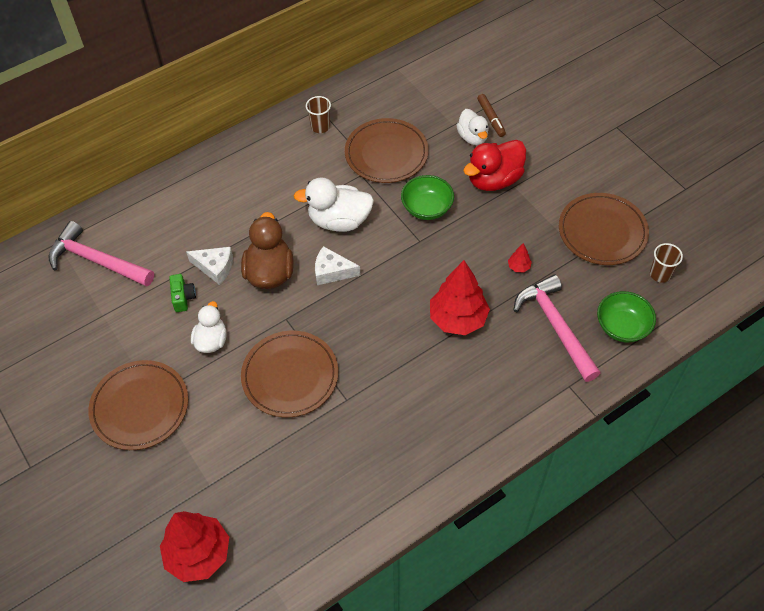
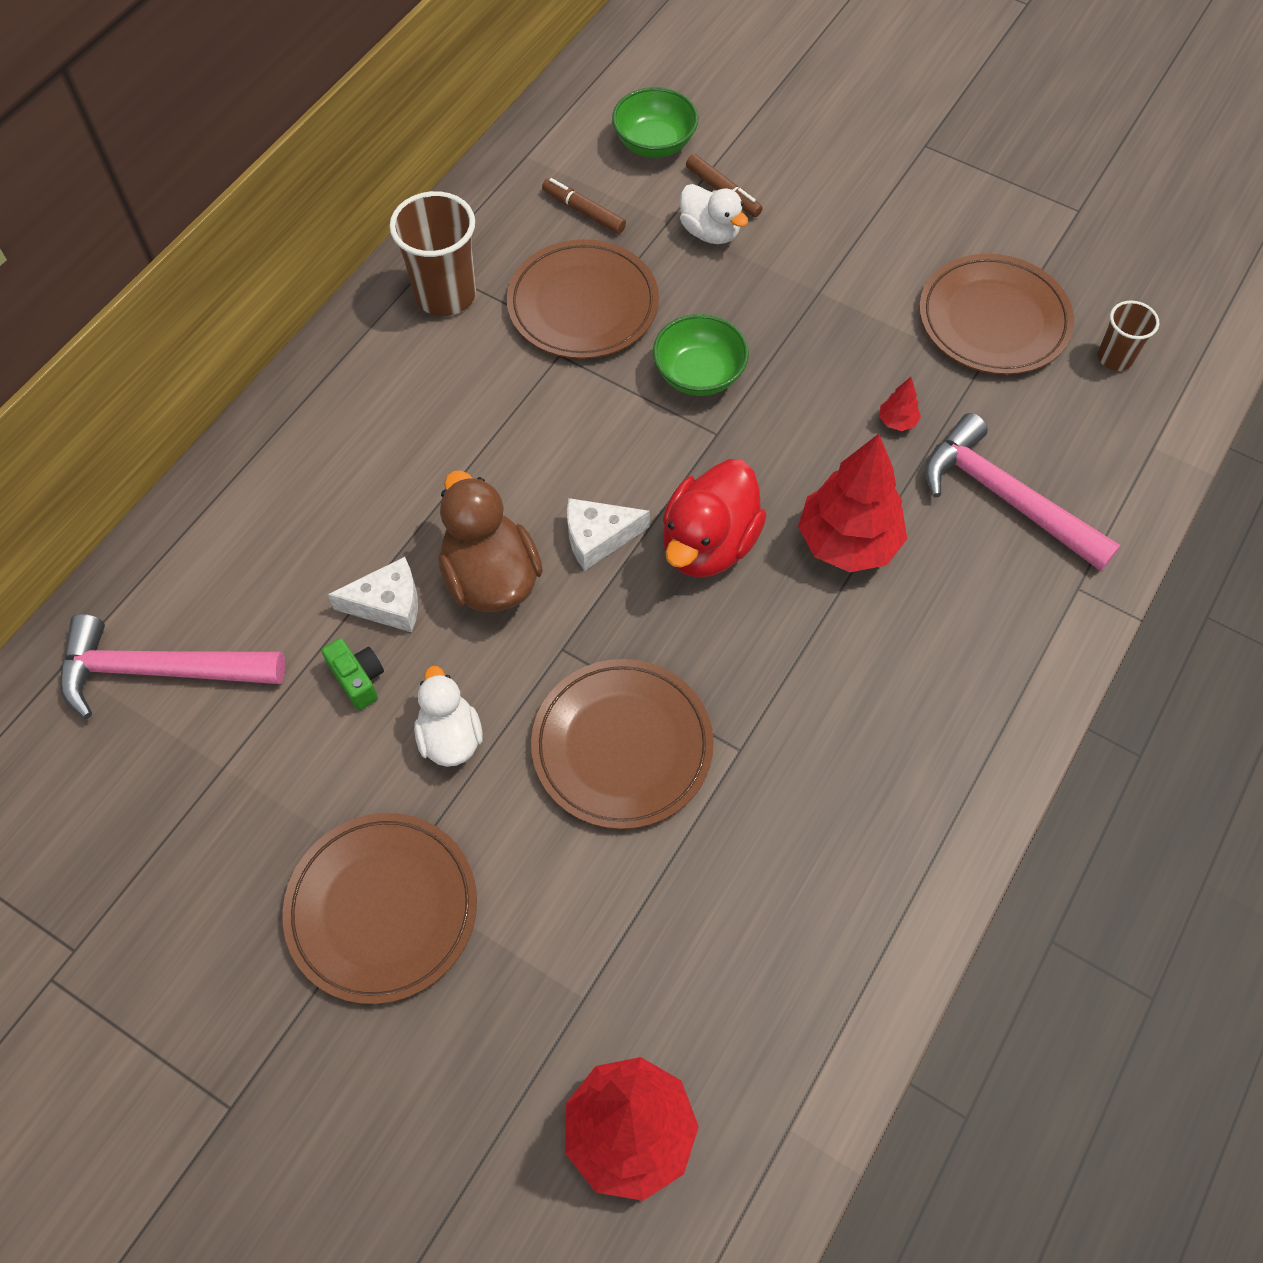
camera: 25 degrees left, 5 degrees up
(320, 127) = (445, 295): brown cup -> brown cup, size x1.75
(339, 221) = (563, 446): white duck -> none
(412, 106) = (584, 211): none -> brown marker
(494, 180) = (782, 291): red duck -> red duck (708, 544)
(622, 327) = (1104, 462): green bowl -> green bowl (654, 143)

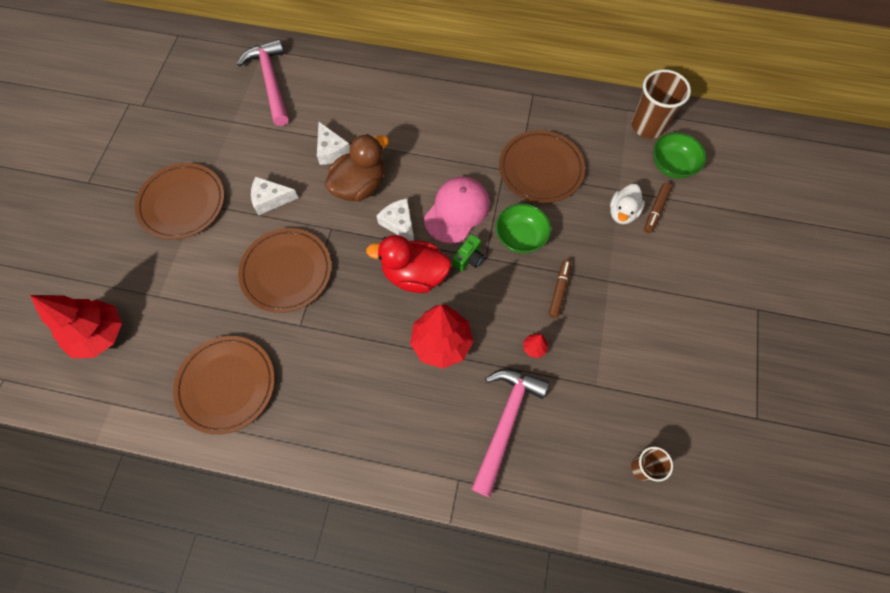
camera: 70 degrees right, 5 degrees up
(358, 679) = (289, 153): green camera -> green camera (468, 258)
(445, 295) = (517, 108): brown cup -> brown cup (647, 126)
(450, 737) = (271, 199): white duck -> white cheese
(584, 211) = (604, 148): brown marker -> brown marker (559, 290)
(611, 445) = (457, 211): none -> pink cap
(993, 320) = (636, 385): brown plate -> brown plate (226, 385)

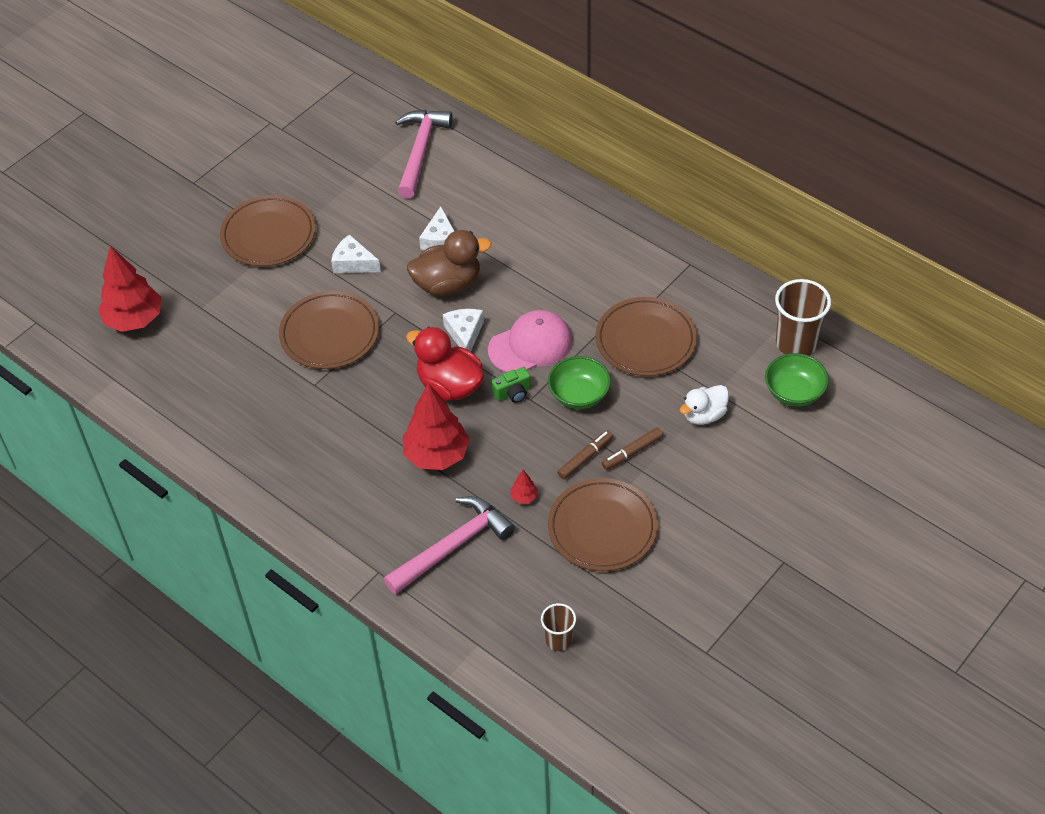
camera: 30 degrees right, 15 degrees down
(226, 385) = (219, 406): brown plate -> brown plate (602, 528)
(655, 210) = (742, 427): brown marker -> brown marker (632, 452)

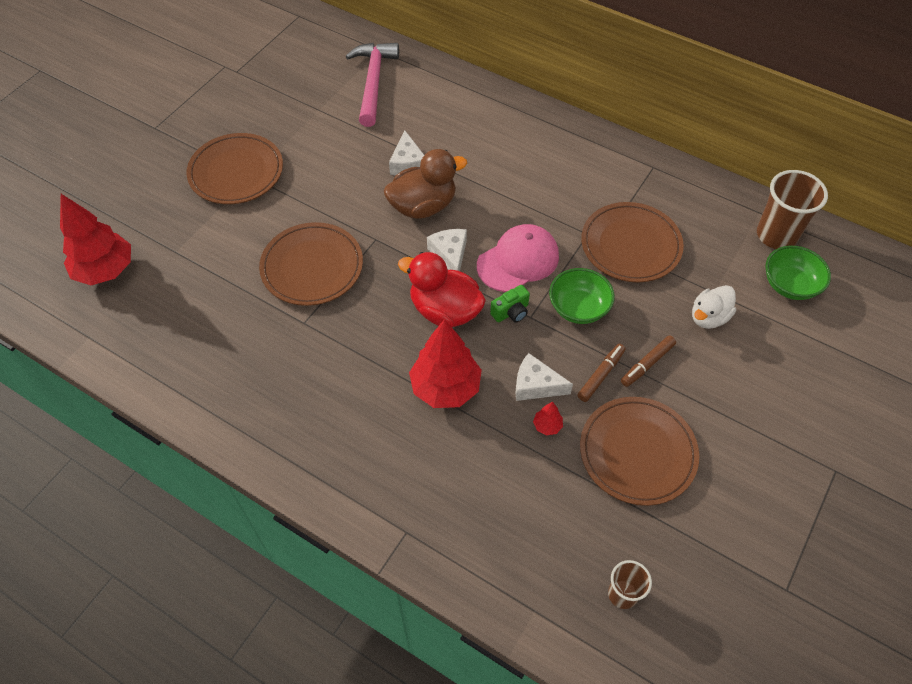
camera: 10 degrees left, 5 degrees up
(353, 263) = (325, 193): white cheese -> white cheese (536, 385)
(453, 546) = (483, 491): pink hammer -> none

